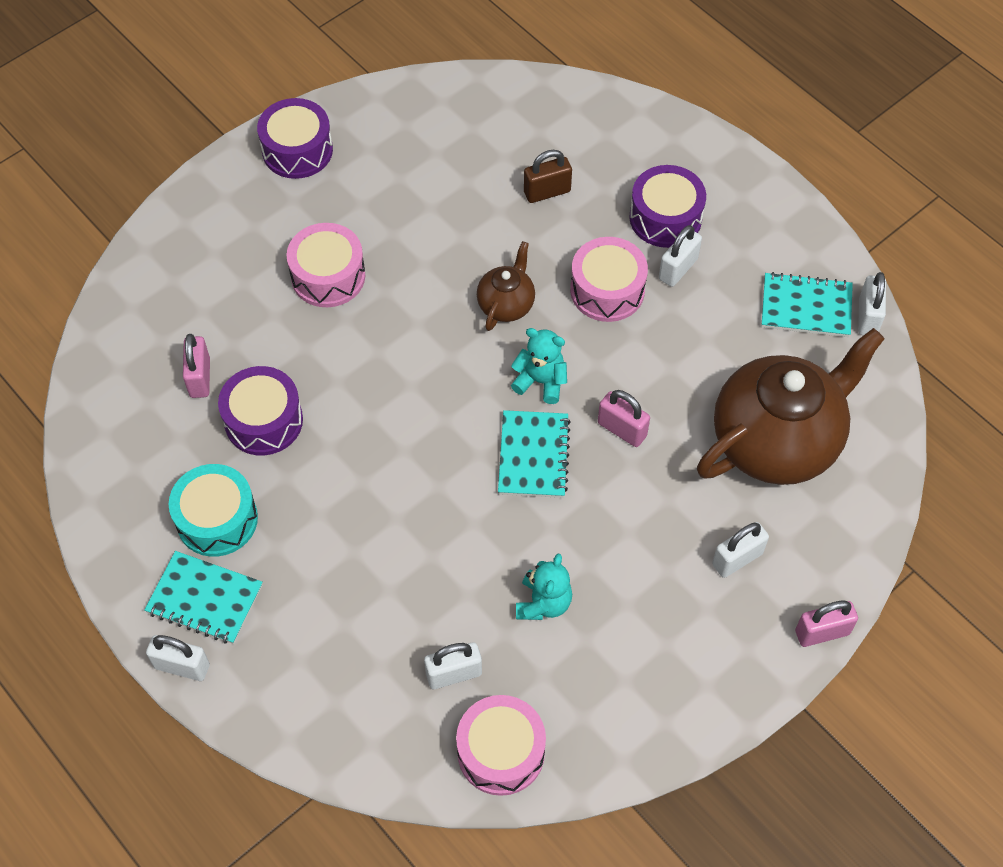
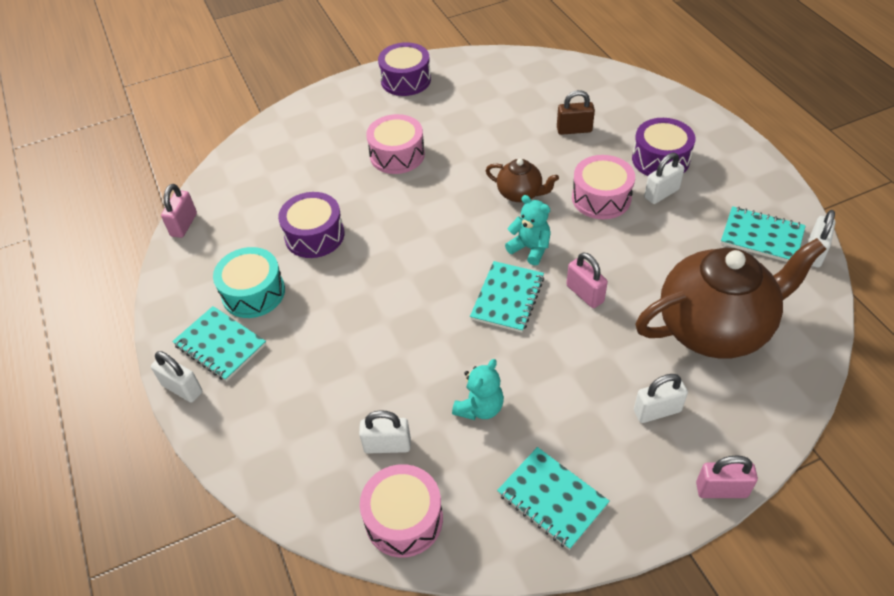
camera: 20 degrees right, 10 degrees down
(200, 378) = (282, 200): pink padlock -> pink padlock (184, 225)
(506, 304) = (520, 194): brown teapot -> brown teapot turned 75 degrees clockwise
(651, 688) = (552, 499): none -> turquoise notebook

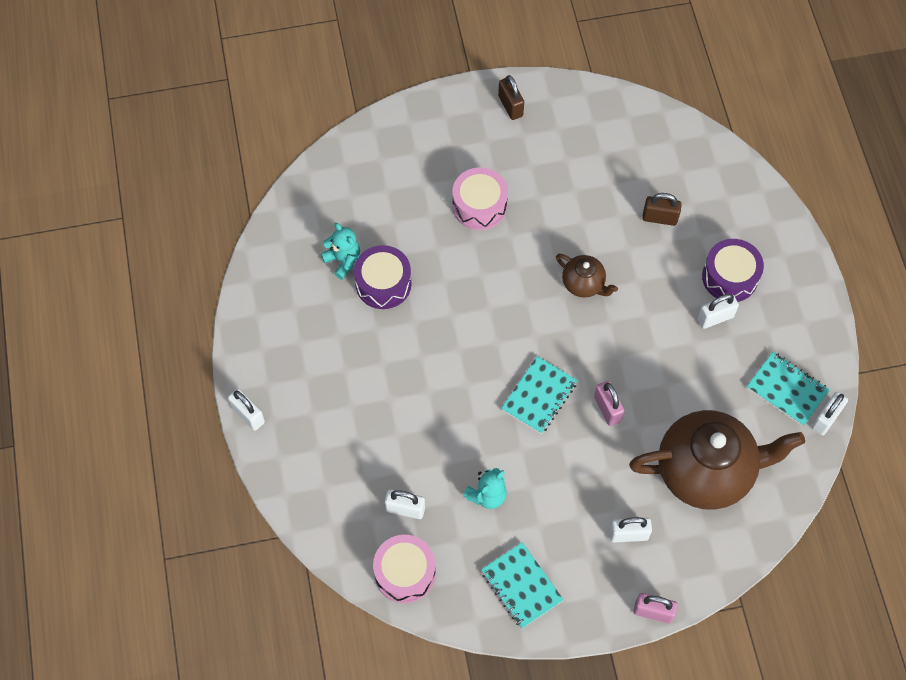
camera: 10 degrees right, 15 degrees up
(184, 225) = (266, 240): pink padlock -> none
(220, 345) = (284, 380): turquoise notebook -> none
(253, 293) = (319, 333): turquoise drum -> none
(406, 80) = (510, 106): purple drum -> brown padlock
(530, 248) = (574, 348): turquoise teddy bear -> turquoise teddy bear (343, 260)
(601, 198) = (657, 308): pink drum -> none

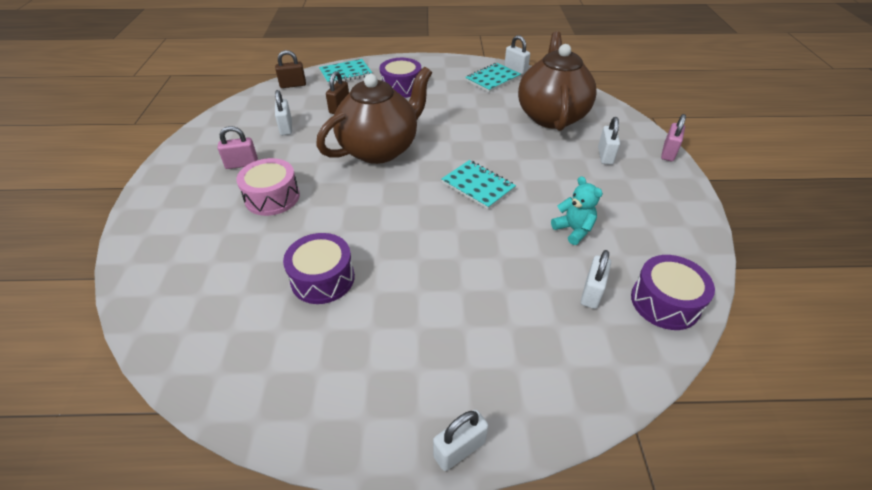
camera: 80 degrees left, 20 degrees down
(343, 260) = (277, 311): turquoise teddy bear -> none
(405, 573) = (665, 302): pink drum -> purple drum
(510, 106) = (183, 166): brown padlock -> brown padlock (293, 85)
(521, 586) = (662, 219): turquoise notebook -> turquoise notebook (346, 73)
(584, 284) = (380, 149): brown teapot -> brown teapot, size x2.15
(607, 409) = (495, 152): pink padlock -> pink padlock (242, 164)
(715, 318) = (431, 97): white padlock -> white padlock (286, 128)

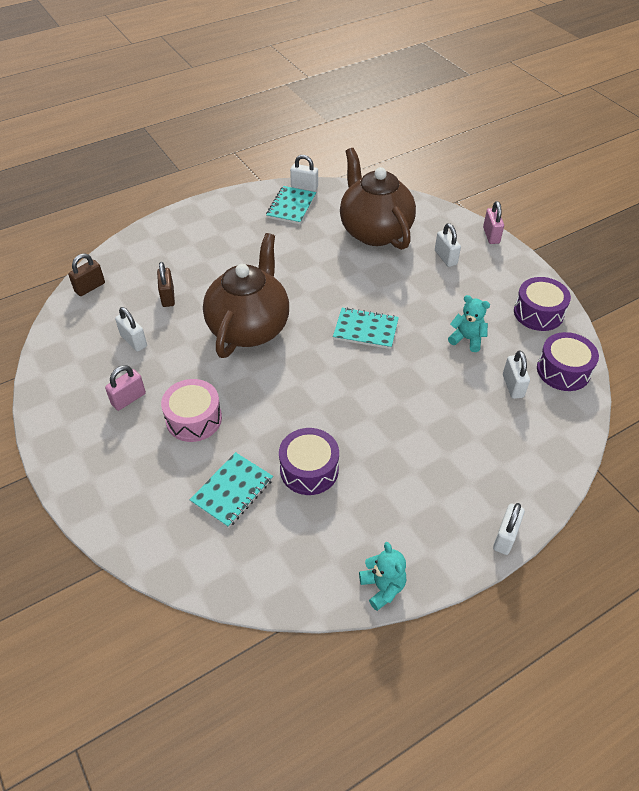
camera: 30 degrees left, 5 degrees up
(285, 427) = (382, 587): none -> turquoise teddy bear
(346, 73) = (135, 252): turquoise notebook -> turquoise notebook (232, 491)
(401, 87) = (209, 249): purple drum -> purple drum (538, 313)

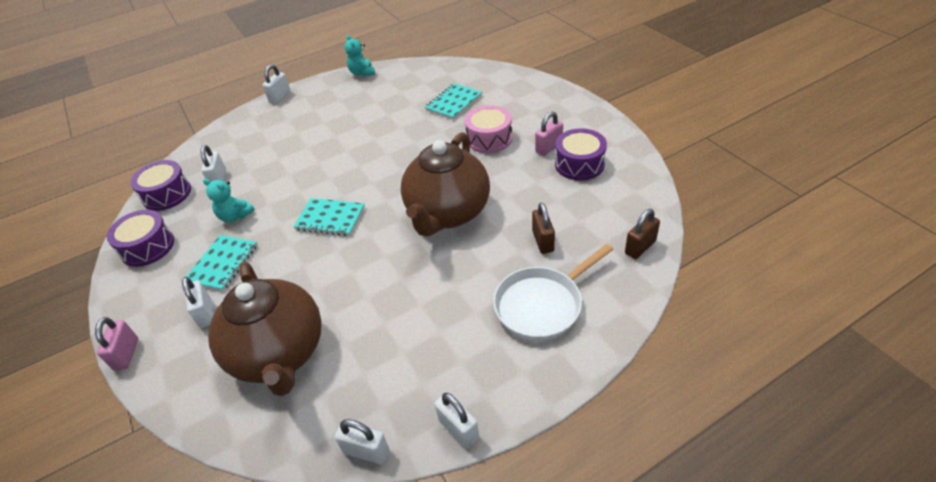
camera: 175 degrees left, 5 degrees down
(134, 341) = (563, 193): white padlock -> white padlock (459, 429)
(182, 252) = (542, 305): none -> white pan
(291, 207) = (392, 400): turquoise notebook -> turquoise notebook (223, 264)
(309, 469) = (399, 117): purple drum -> purple drum (579, 164)

